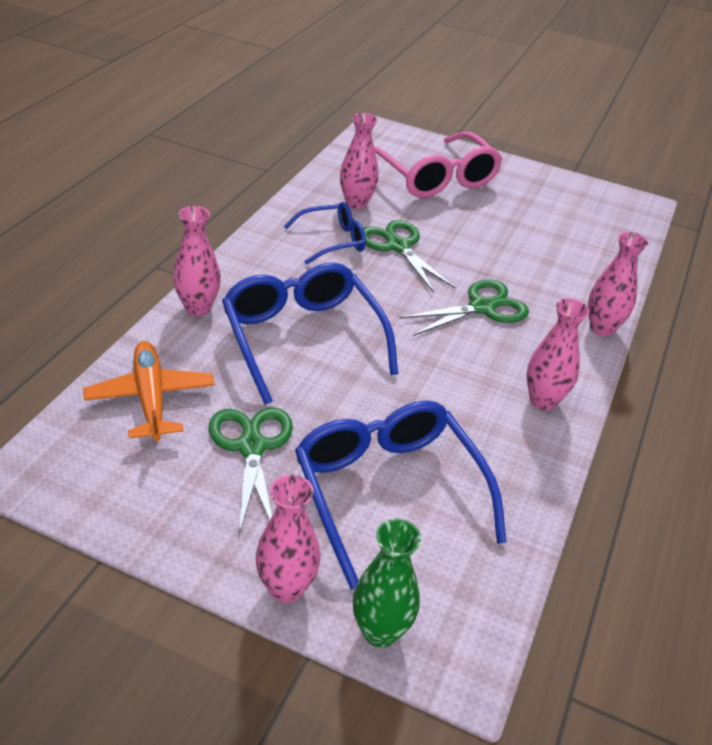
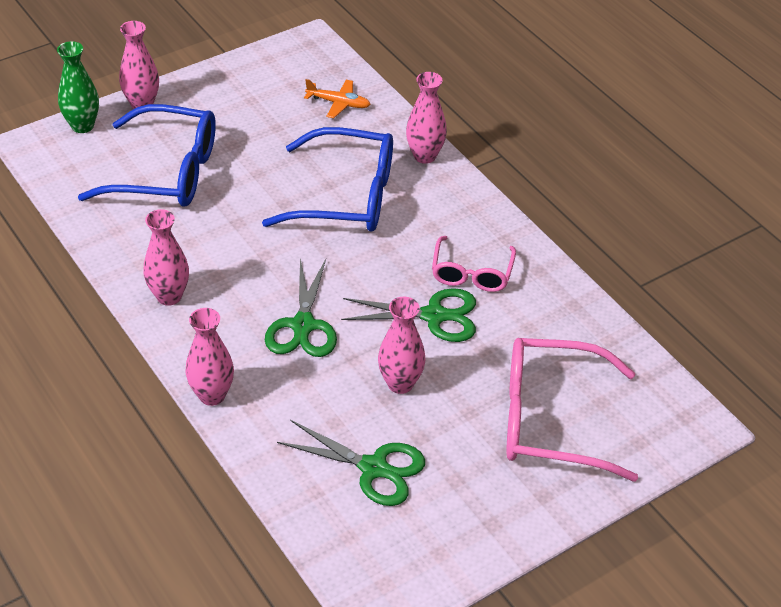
camera: 125 degrees right, 5 degrees up
(151, 398) = (338, 103): orange plane -> orange plane, size x0.65
(251, 446) = (257, 130): green scissors -> green scissors (374, 468)
(332, 241) = (472, 273): blue glasses -> pink glasses
(356, 203) = (531, 322): pink vase -> pink vase (400, 383)

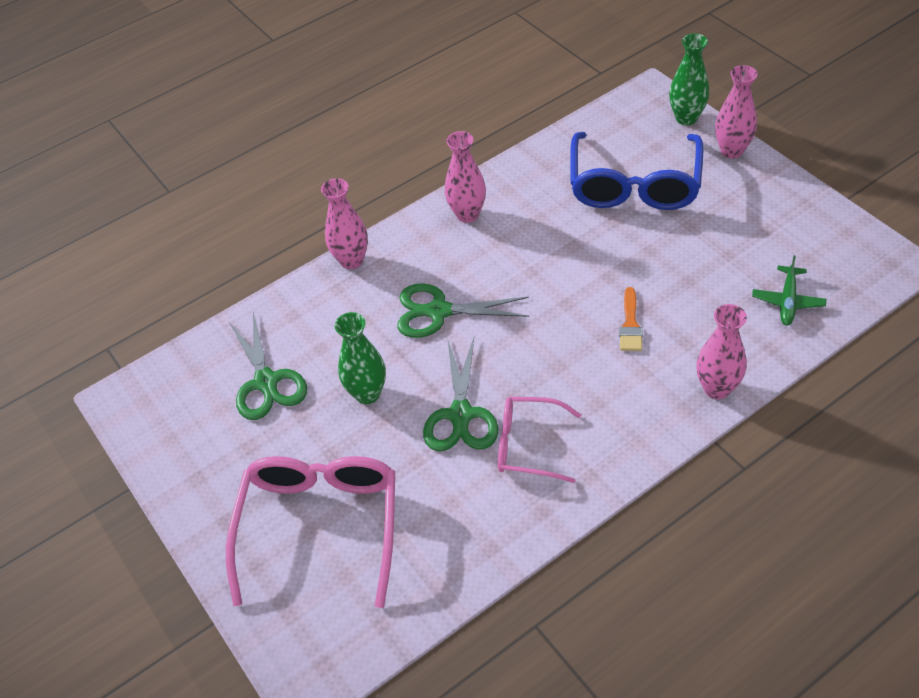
camera: 95 degrees right, 5 degrees up
(338, 103) = (787, 301): orange plane -> green plane
(346, 196) = (630, 324): blue glasses -> orange brush
(374, 468) = (266, 382): green scissors -> green scissors turned 45 degrees counterclockwise
(400, 383) = (367, 393): pink vase -> green vase

